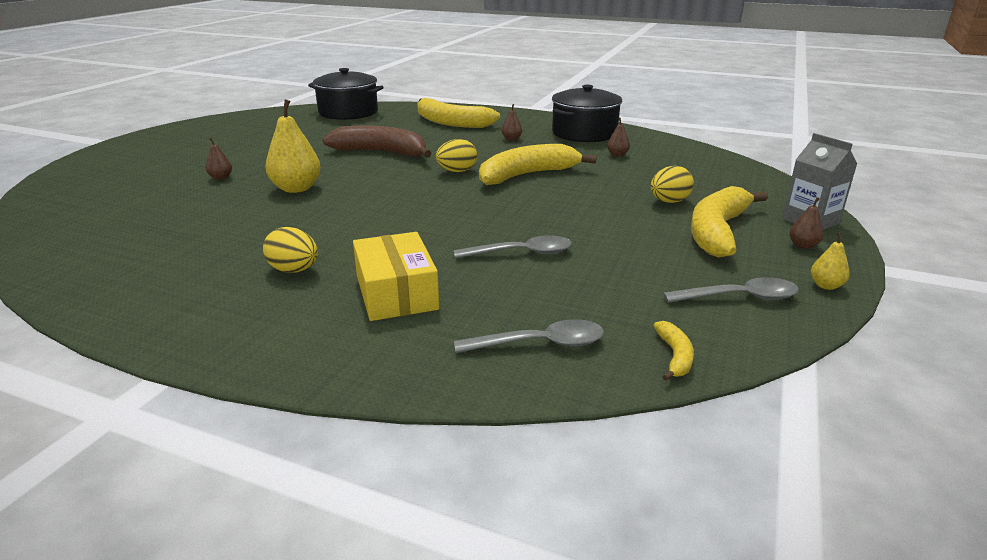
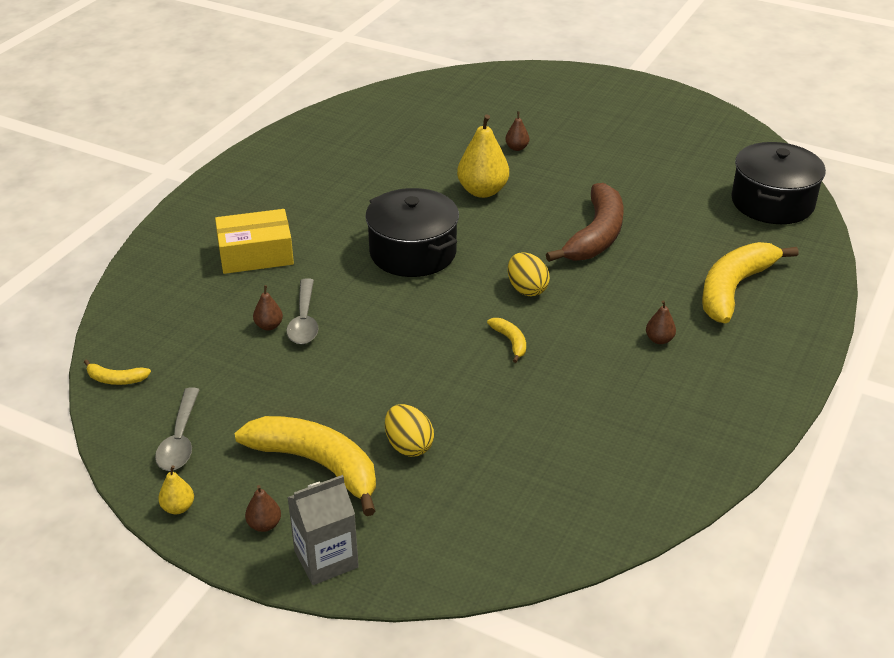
camera: 95 degrees right, 10 degrees up
(294, 270) = (307, 207): yellow egg -> none
(527, 175) = (510, 342): yellow banana -> yellow banana, size x0.43
(540, 344) = (159, 317): grey spoon -> none
(584, 133) = (695, 415): black pot -> black pot (413, 252)
(617, 155) = (589, 433): brown pear -> brown pear (269, 326)

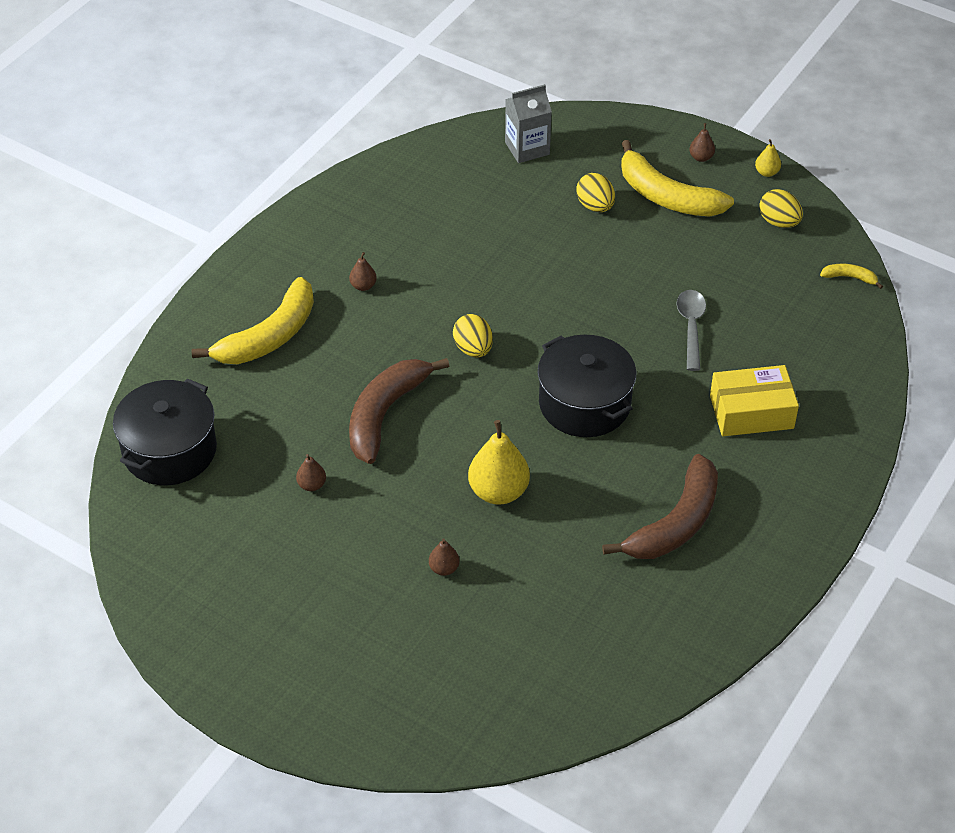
camera: 175 degrees left, 10 degrees up
(180, 439) = (779, 222): grey spoon -> yellow egg
(269, 326) = (724, 323): brown pear -> brown pear (312, 485)
(326, 559) = (655, 134): grey carton -> grey carton (527, 148)
(335, 180) = (675, 523): none -> brown banana
(510, 342) = (499, 292): yellow banana -> none

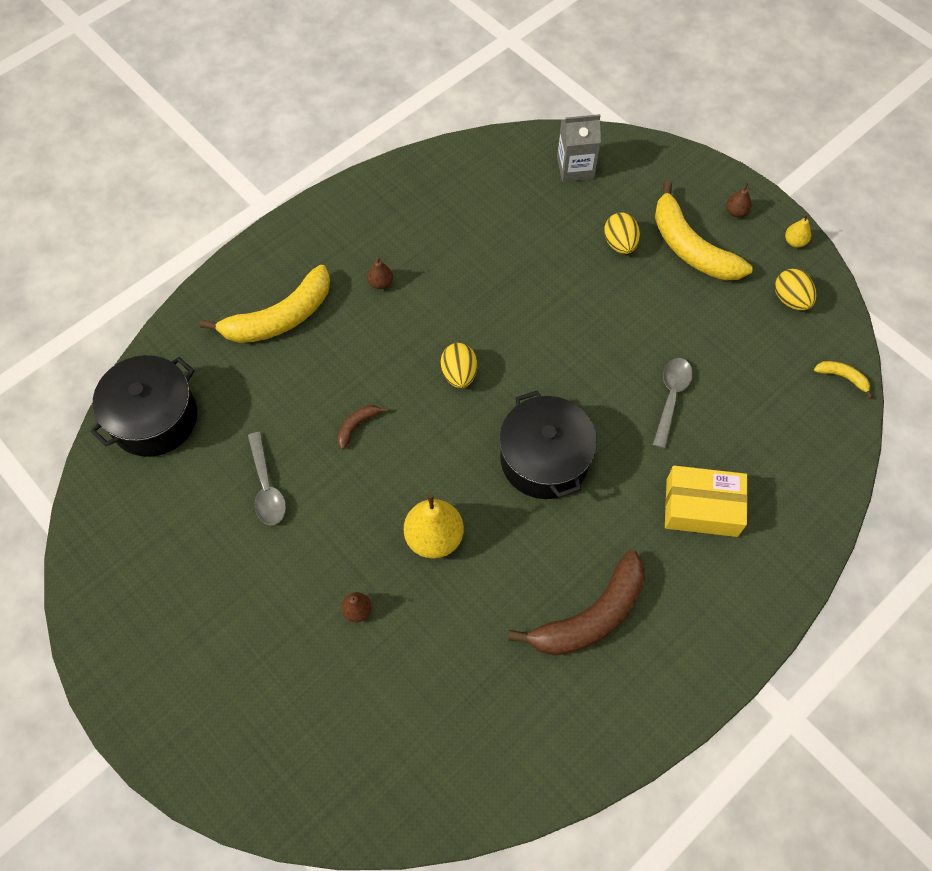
camera: 15 degrees right, 15 degrees up
(312, 485) = (267, 487): brown pear -> grey spoon
(385, 414) = (357, 426): brown banana -> brown banana, size x0.43

